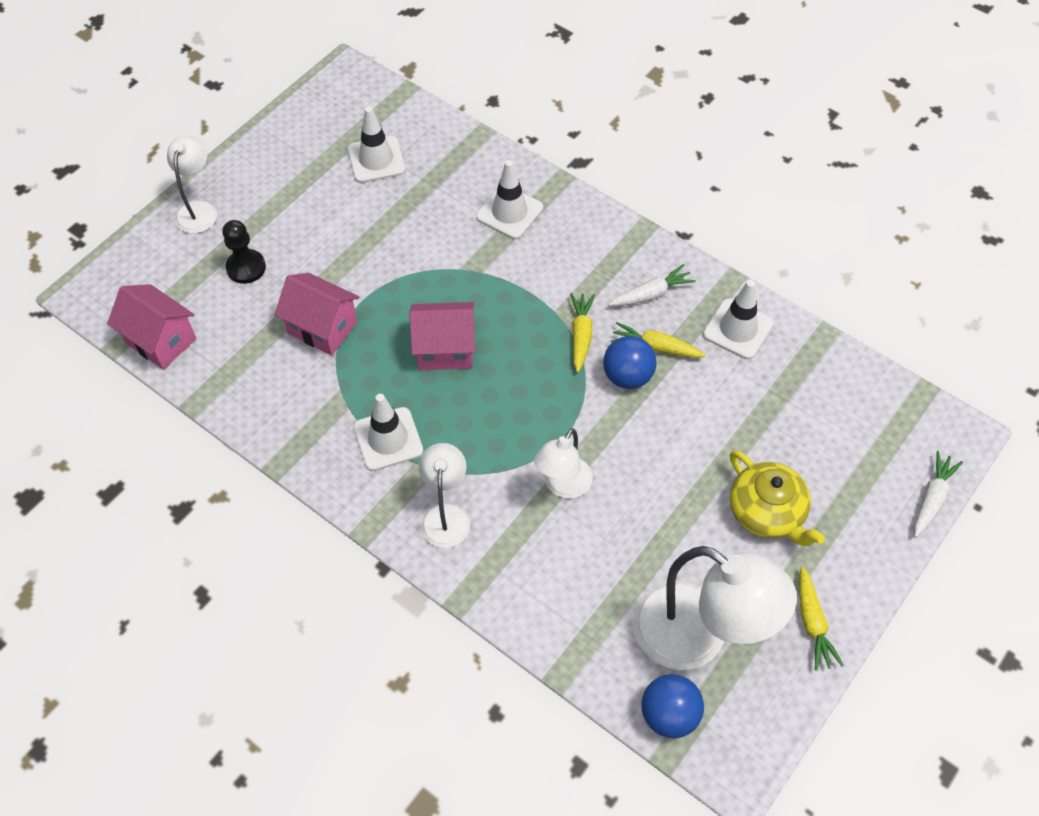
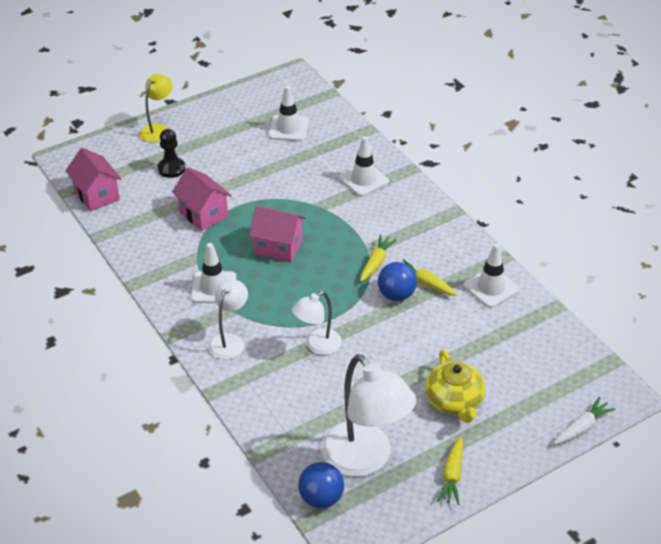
camera: 20 degrees right, 15 degrees down
(199, 210) = (158, 129): white lamp -> yellow lamp
(651, 294) = (438, 251): white carrot -> none

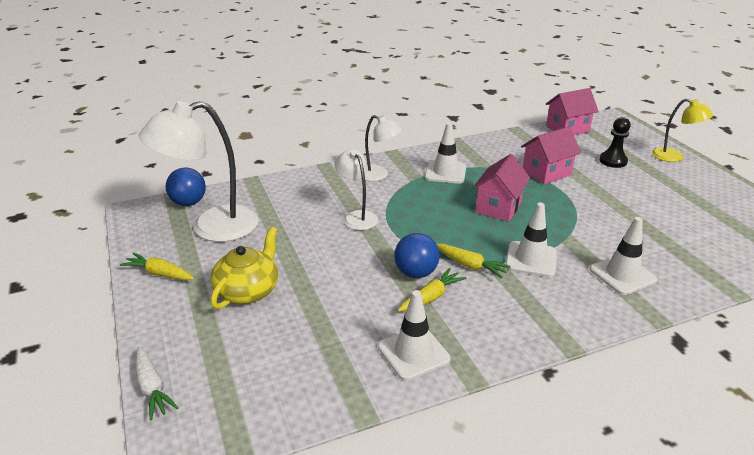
camera: 100 degrees right, 10 degrees down
(288, 128) = (708, 230): white traffic cone -> white traffic cone (531, 259)
(454, 401) = (248, 290): yellow teapot -> yellow teapot turned 120 degrees clockwise

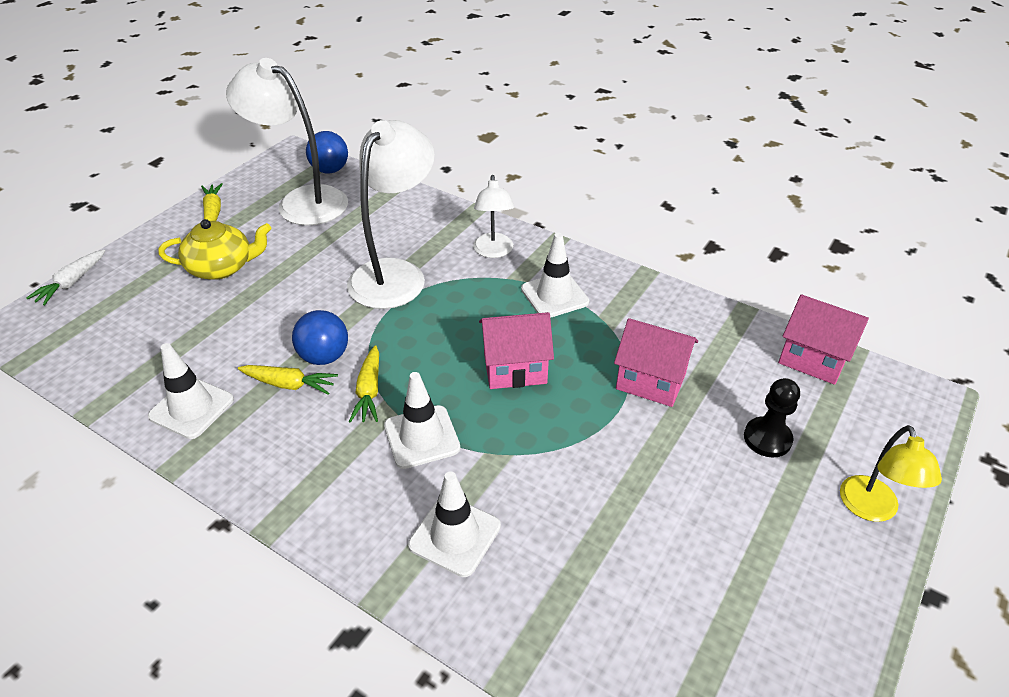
camera: 55 degrees right, 10 degrees up
(357, 217) = (395, 274): white lamp -> white lamp, size x1.81

